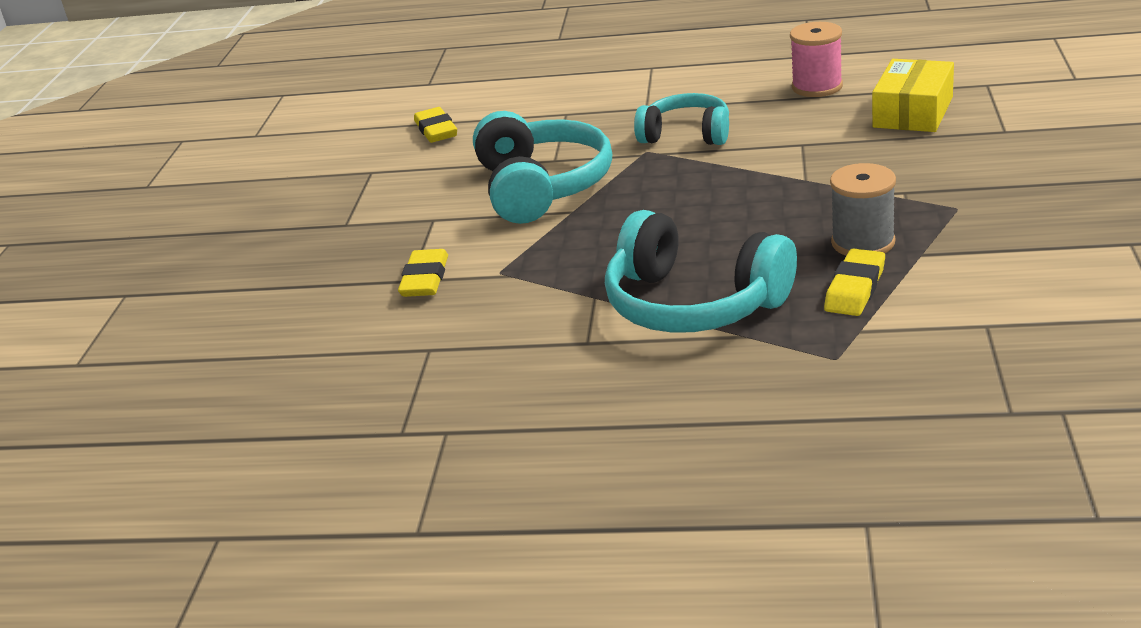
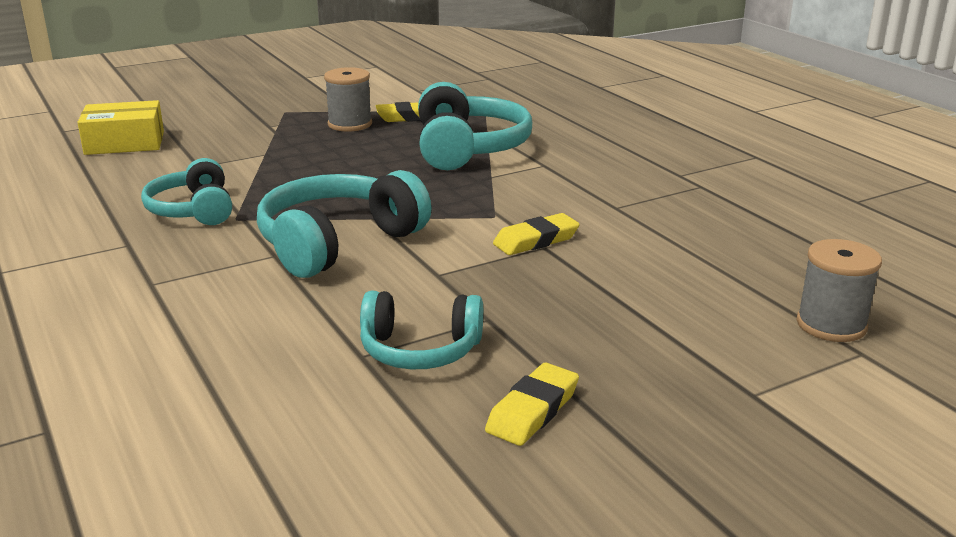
camera: 130 degrees left, 5 degrees down
(116, 369) = (831, 325): none -> grey spool
(347, 191) = (420, 350): none -> turquoise headphones
(436, 130) = (223, 354): yellow eraser -> yellow eraser (532, 410)
(817, 87) = (67, 182): pink spool -> none

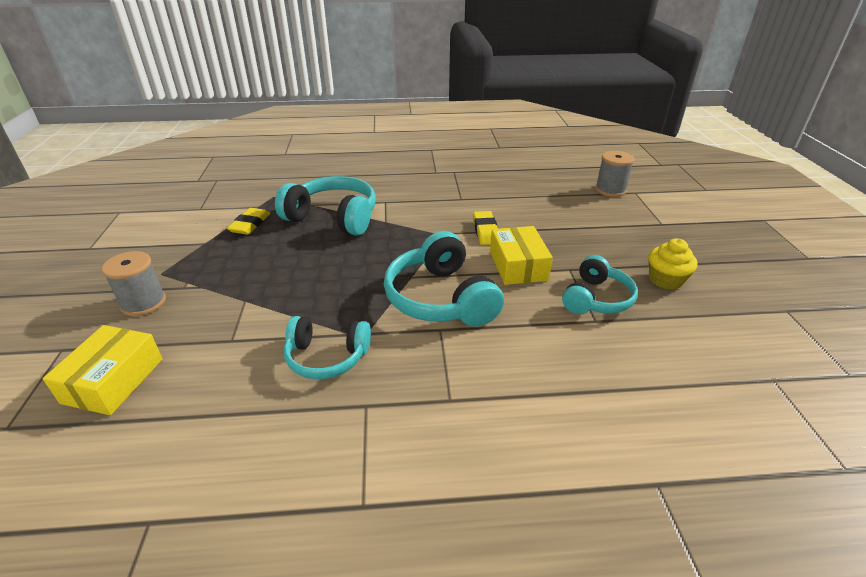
camera: 65 degrees left, 10 degrees up
(350, 124) = (232, 250): grey spool -> grey spool (143, 303)
(460, 278) = (518, 266): none -> yellow box
(532, 410) = (665, 280): yellow eraser -> yellow cupcake

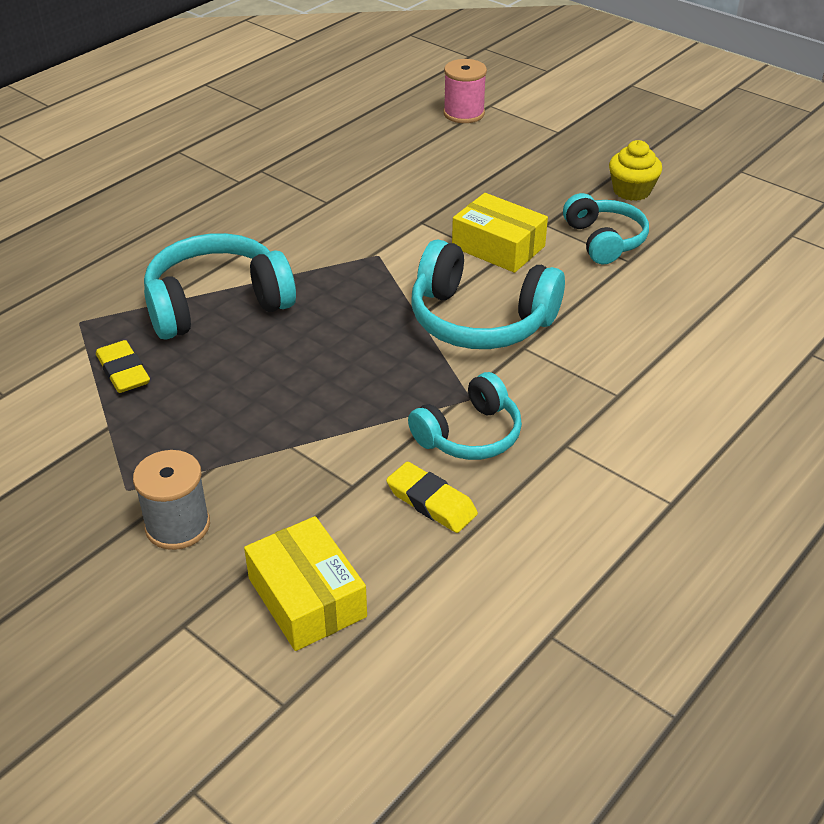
camera: 45 degrees left, 5 degrees up
(485, 231) = (413, 227): yellow eraser -> yellow eraser (431, 502)
(610, 190) = (464, 113): grey spool -> pink spool

